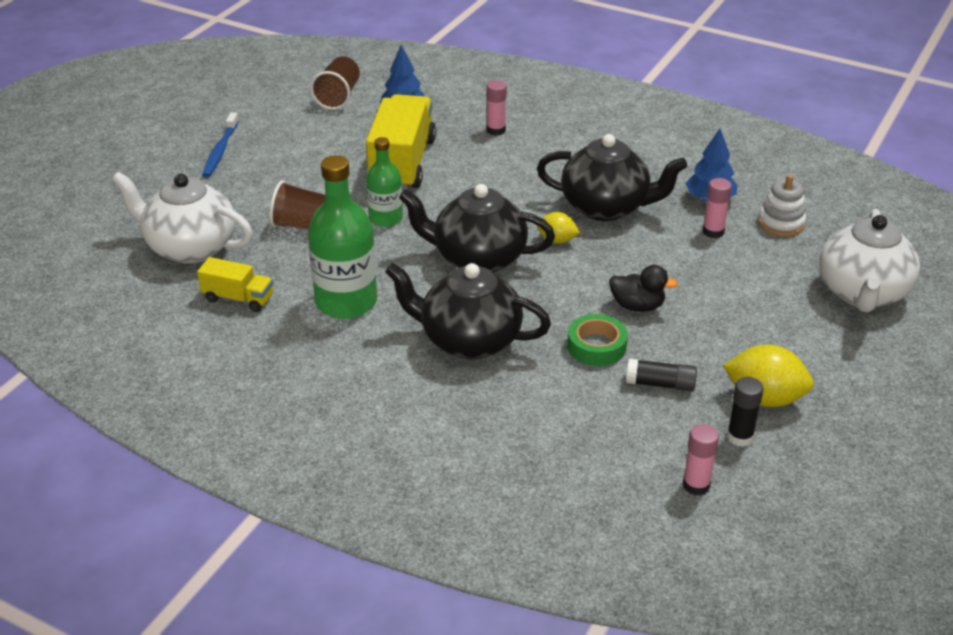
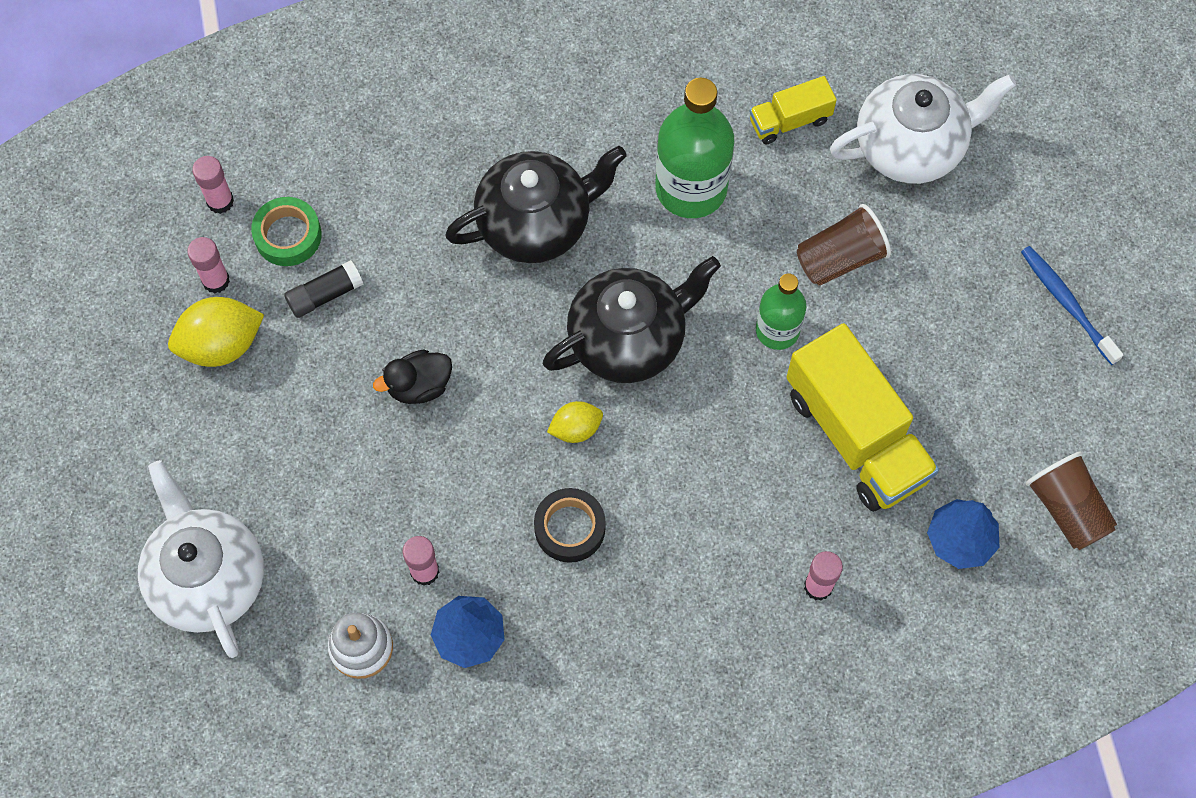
camera: 140 degrees right, 30 degrees up
(596, 346) = (416, 301): green tape -> green tape (288, 235)
(606, 207) = (569, 528): black teapot -> black tape
(740, 437) = (216, 280): black glue stick -> pink glue stick

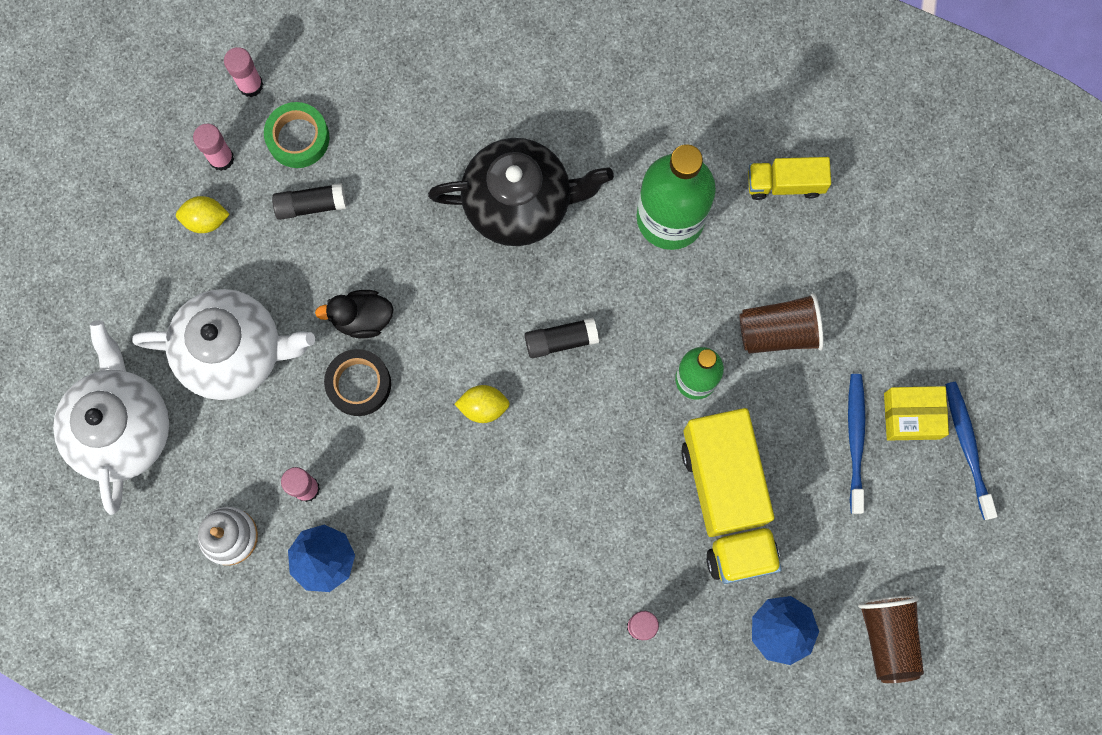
camera: 20 degrees right, 10 degrees up
(221, 344) = (206, 220): yellow lemon -> yellow lemon, size x0.59
(569, 528) = (444, 495): black tape -> black tape (359, 384)
(629, 339) = (561, 340): black teapot -> black glue stick
(911, 146) = (886, 247): white teapot -> white teapot (234, 352)
(957, 334) = (855, 441): none -> blue toothbrush
(1001, 293) = (912, 416): none -> yellow box

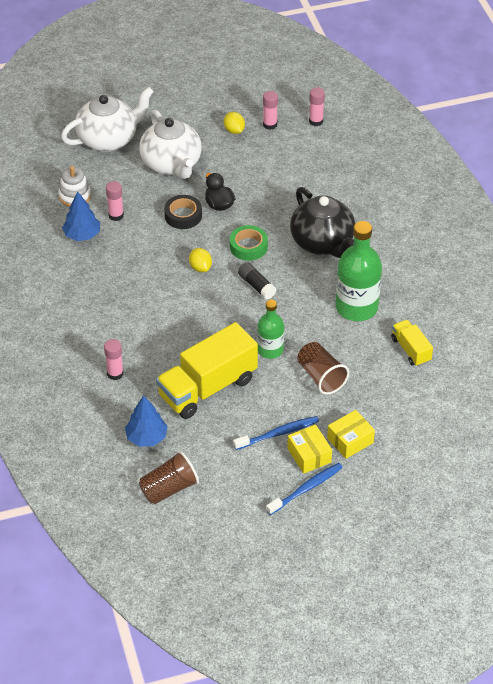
camera: 65 degrees right, 30 degrees down
(298, 138) = (300, 148): green tape -> green tape (248, 246)
(311, 205) = (267, 165): black glue stick -> none
(910, 347) = (350, 440): none -> yellow box

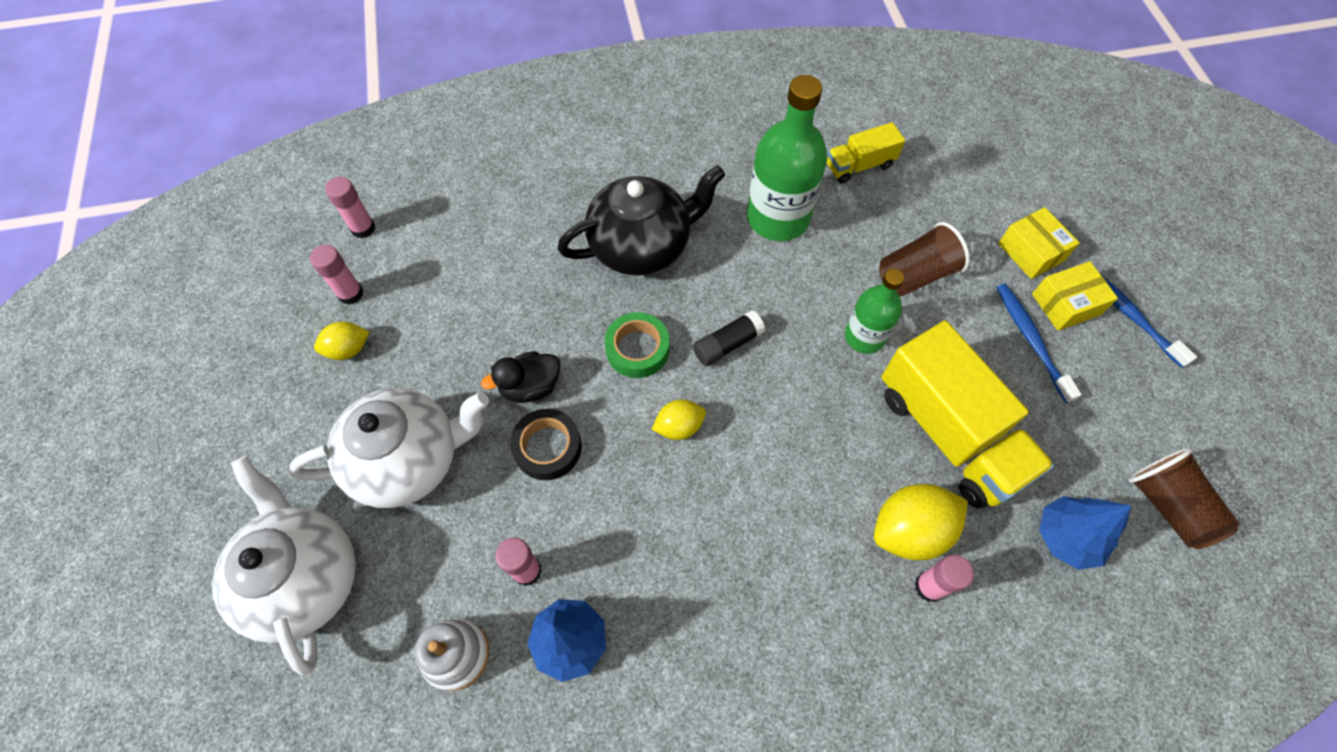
camera: 85 degrees left, 15 degrees up
(146, 367) = (910, 530): none -> yellow lemon

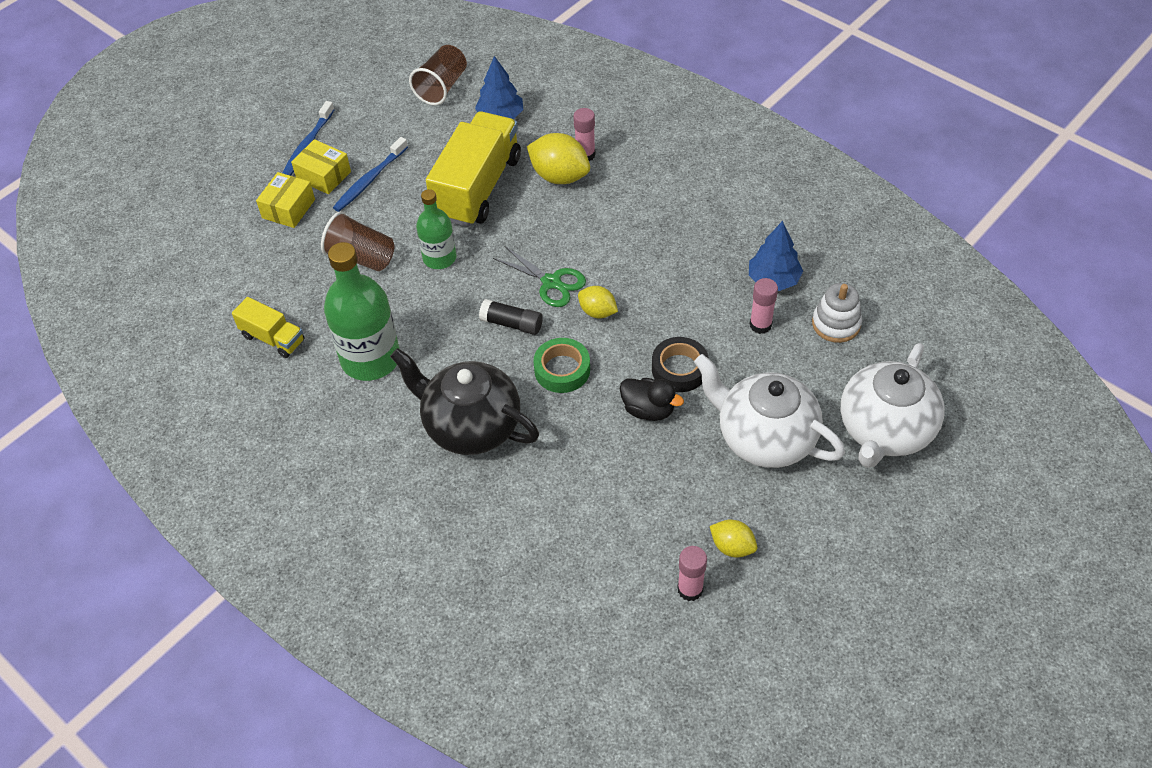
camera: 125 degrees left, 10 degrees down
(363, 228) = (626, 638): pink glue stick -> none
(752, 412) = (551, 282): none -> green scissors

